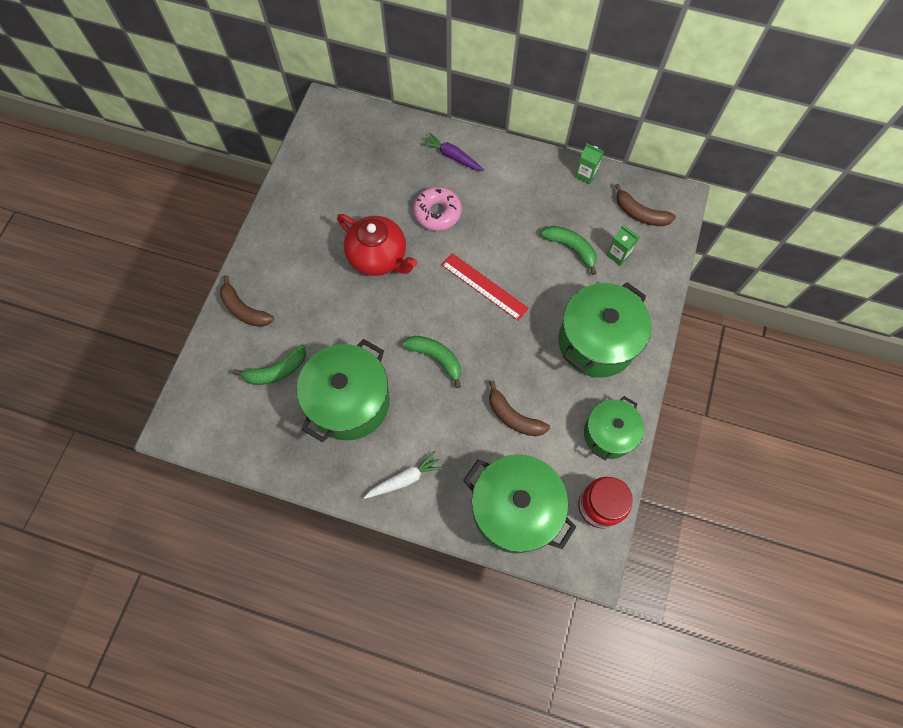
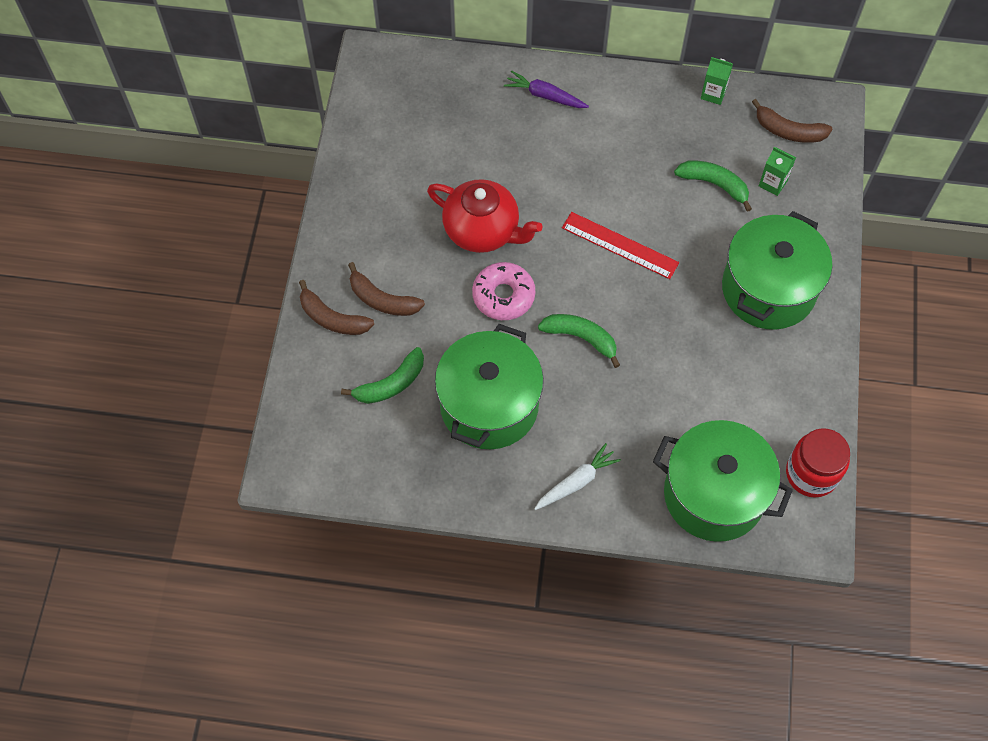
camera: 10 degrees left, 5 degrees down
(437, 213) = (542, 166): pink donut -> pink donut (503, 296)
(513, 417) = (689, 390): brown banana -> brown banana (382, 300)
(608, 434) = (805, 392): green pot -> none

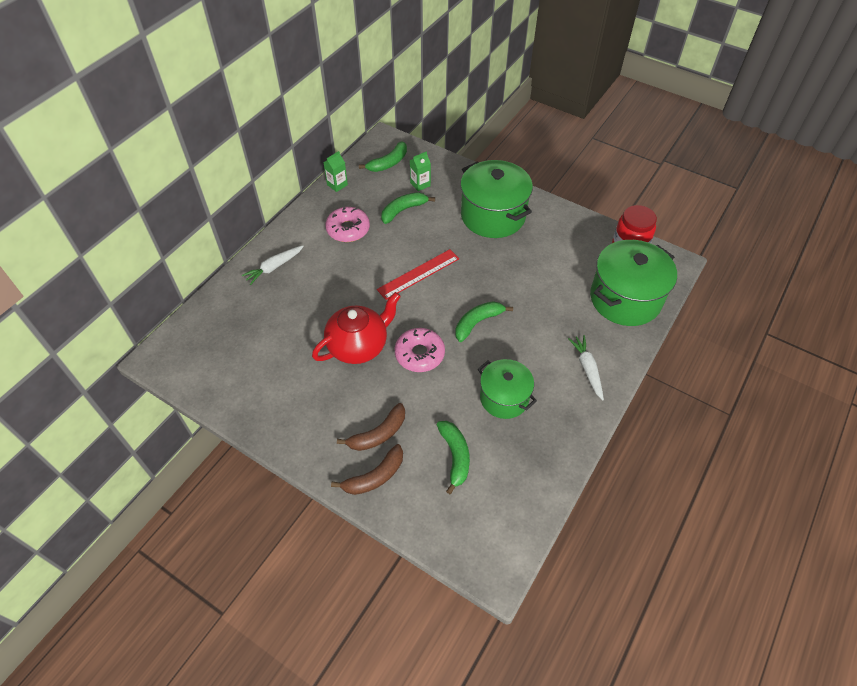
camera: 65 degrees left, 10 degrees down
(489, 405) = (504, 398): green pot -> green pot, size x0.62
(545, 96) = (274, 267): purple carrot -> white carrot
(646, 140) = (348, 229): none -> pink donut
(788, 131) = (388, 163): brown banana -> green banana

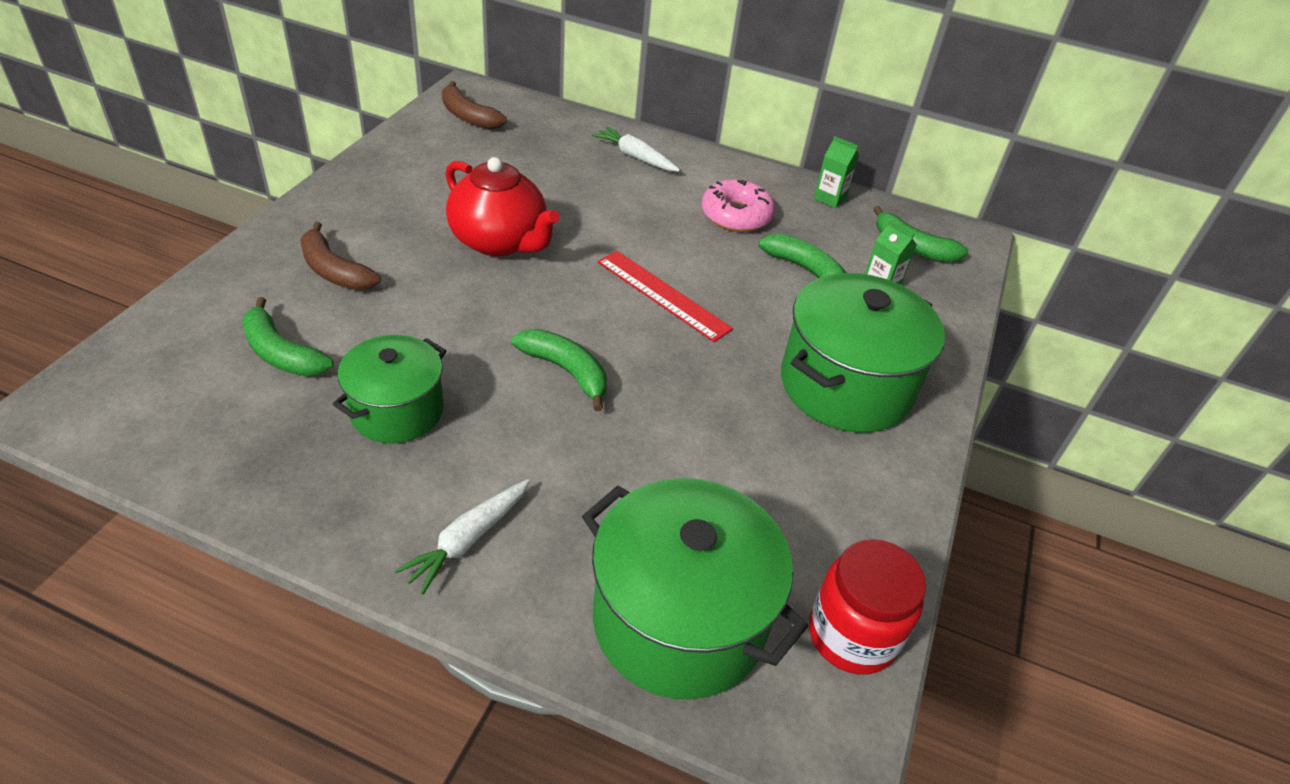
camera: 75 degrees right, 10 degrees down
(375, 476) = (259, 272): brown banana -> brown banana (468, 116)
(419, 354) = (488, 304): pink donut -> none
(455, 456) = (281, 353): green banana -> green banana turned 60 degrees clockwise
(587, 369) = (468, 540): white carrot -> white carrot turned 150 degrees clockwise

